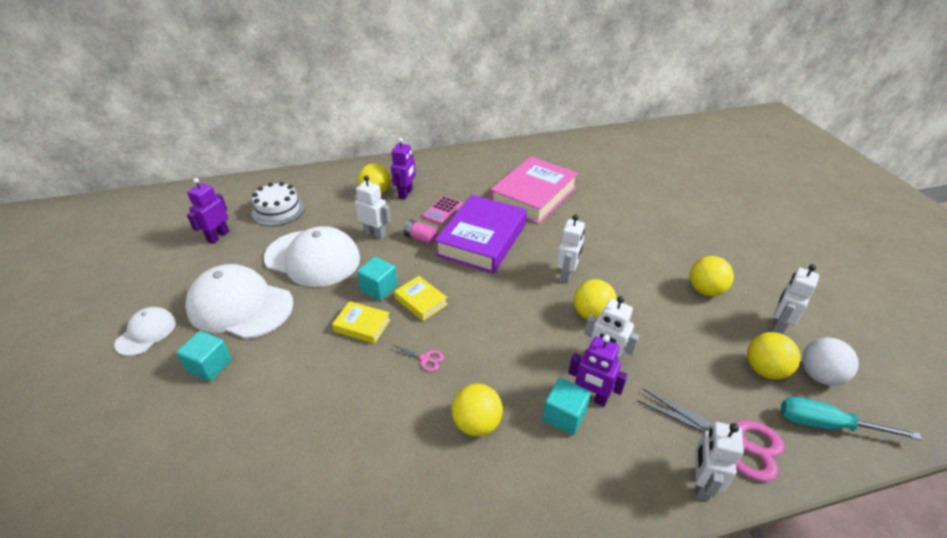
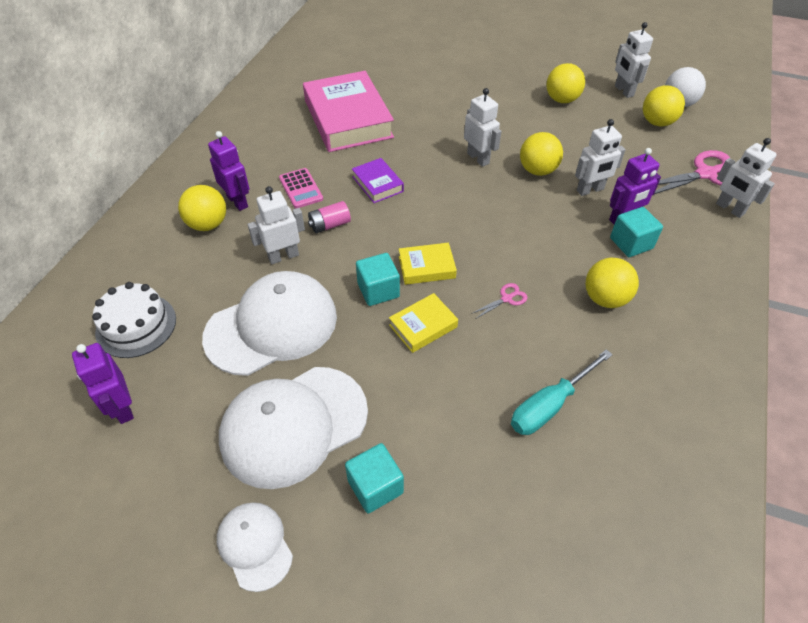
camera: 55 degrees left, 10 degrees up
(482, 239) = (377, 184): purple book -> purple book, size x0.46
(826, 425) = (717, 127): turquoise screwdriver -> turquoise screwdriver (549, 405)

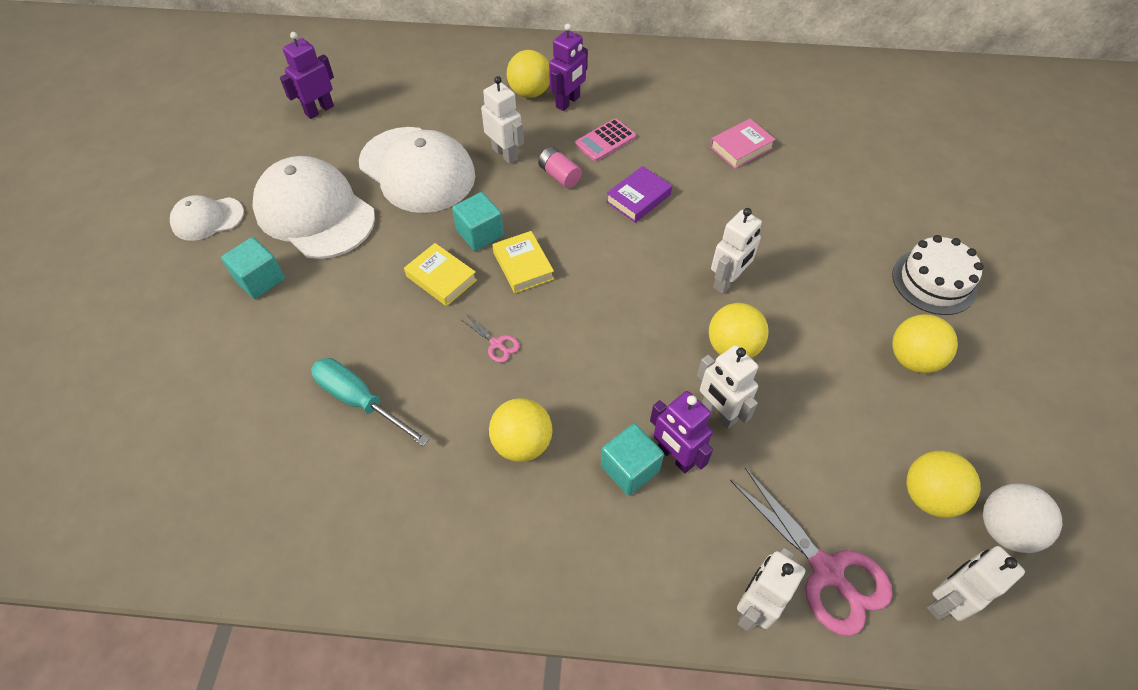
camera: 75 degrees right, 5 degrees up
(136, 325) = (400, 89): white cake -> white cake (934, 281)
(255, 545) = (207, 219): white cap -> white cap turned 150 degrees counterclockwise
(348, 119) = (741, 147): pink book -> pink book, size x0.46
(623, 91) = (990, 442): white robot -> white robot (945, 600)

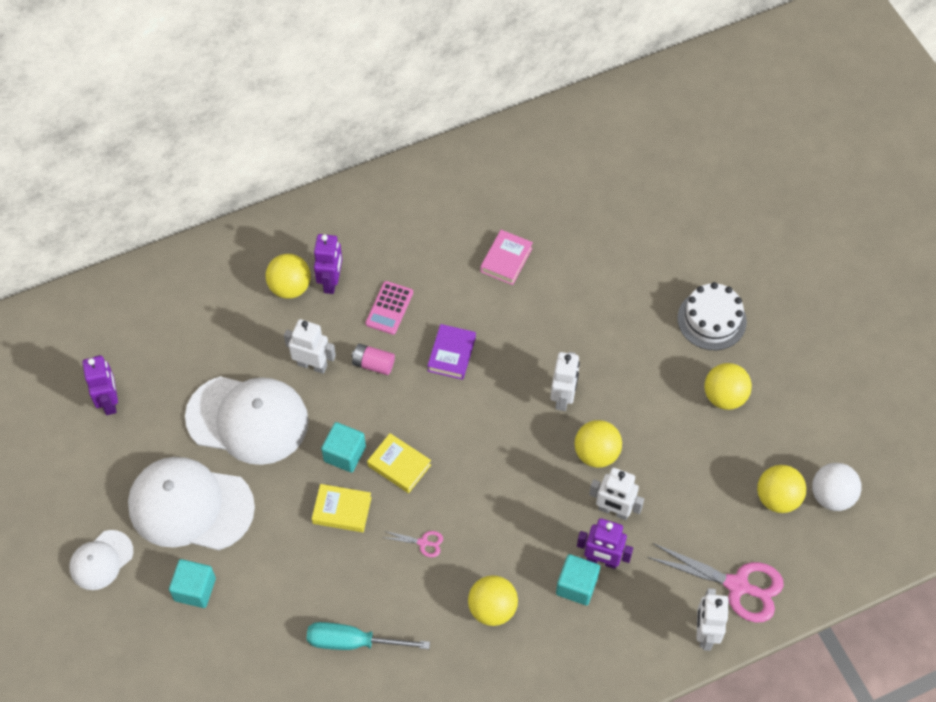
camera: 30 degrees left, 5 degrees up
(319, 110) = (109, 401): purple robot -> purple robot turned 150 degrees clockwise
(945, 600) = (815, 564): white robot -> none

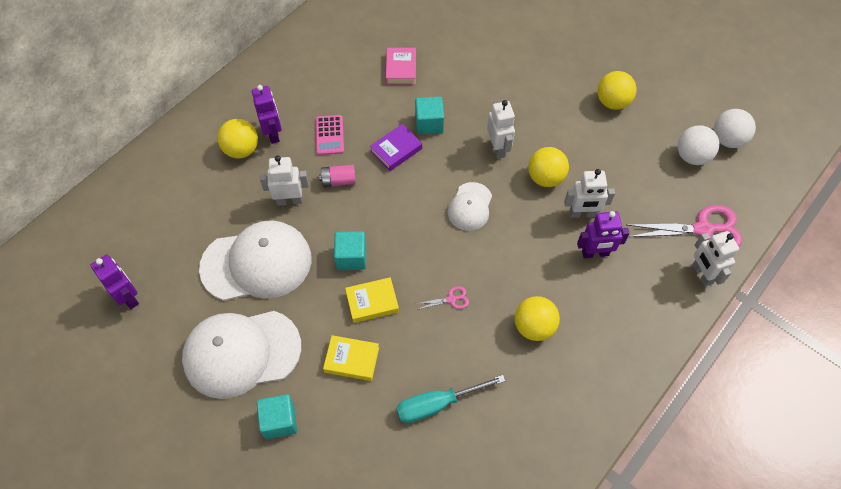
camera: 25 degrees left, 0 degrees up
(101, 560) = (182, 433): white cap -> white cap (470, 206)
(399, 465) = (400, 248): yellow book -> yellow book (351, 360)
(451, 354) = (396, 150): purple book -> purple book turned 60 degrees clockwise
(576, 585) = (587, 280): turquoise cube -> turquoise cube (429, 123)
(711, 320) = (572, 55): white cake -> none
(777, 498) = (692, 156): yellow ball -> white ball

